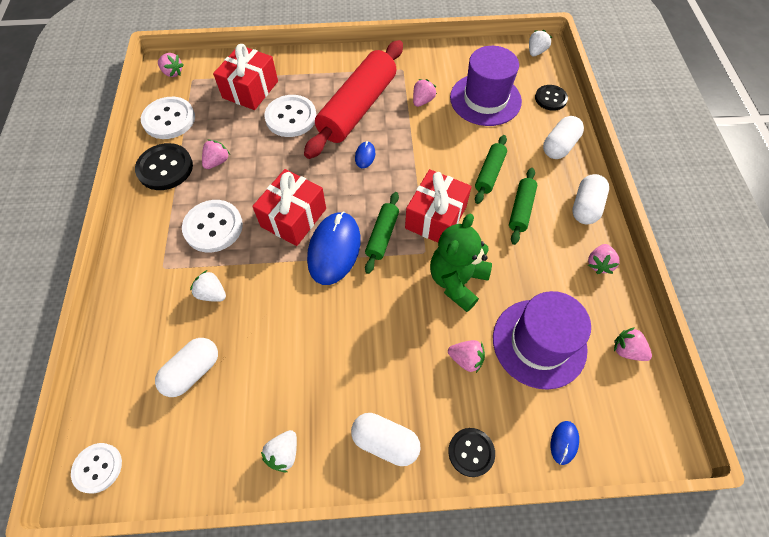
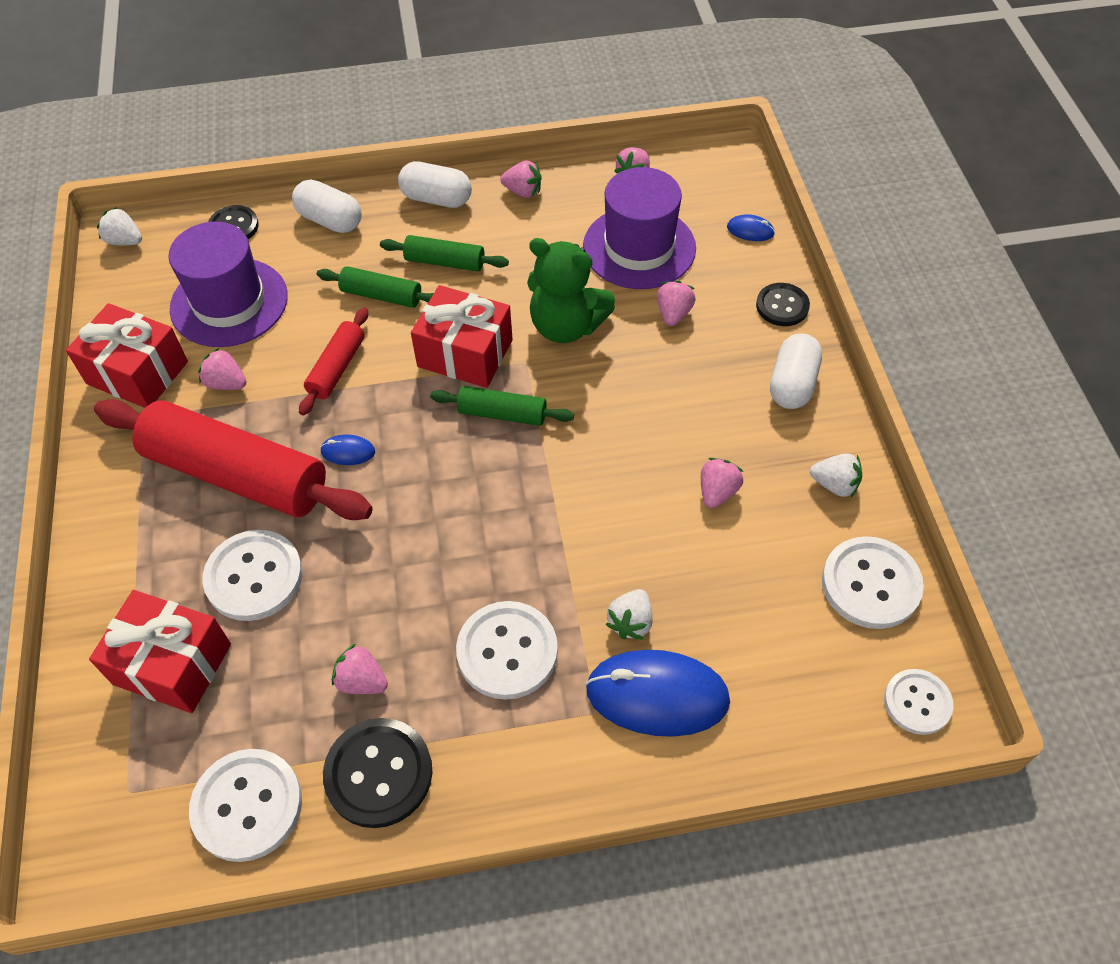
camera: 95 degrees left, 5 degrees down
(172, 73) = (101, 842): pink strawberry -> pink strawberry (717, 492)
(193, 371) = (757, 617): white capsule -> none
(194, 459) = (870, 584): none -> white button
(293, 217) = (478, 534): red gift -> red gift (137, 373)
(334, 249) = (532, 470): blue mouse -> blue mouse (657, 695)
(429, 150) = (337, 368): none -> red rolling pin

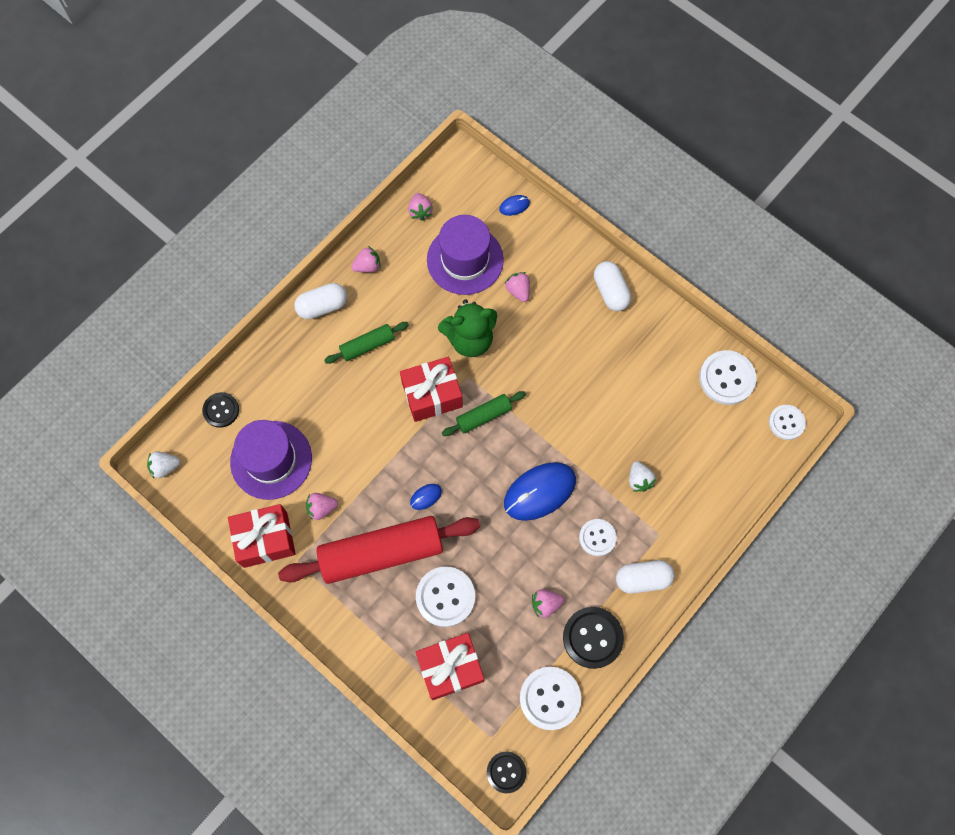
camera: 40 degrees left, 15 degrees up
(330, 220) = (274, 365): white capsule -> white capsule (642, 579)
(337, 368) = (372, 454): red rolling pin -> none
(381, 295) = (353, 392): green rolling pin -> none
(507, 651) = (597, 538): white button -> white button, size x0.64
(657, 695) = (679, 505): blue mouse -> blue mouse (539, 492)
(717, 492) = (623, 381): pink strawberry -> none
(782, 306) = (569, 246): black button -> black button (506, 772)
(834, 485) = (673, 336): white strawberry -> none

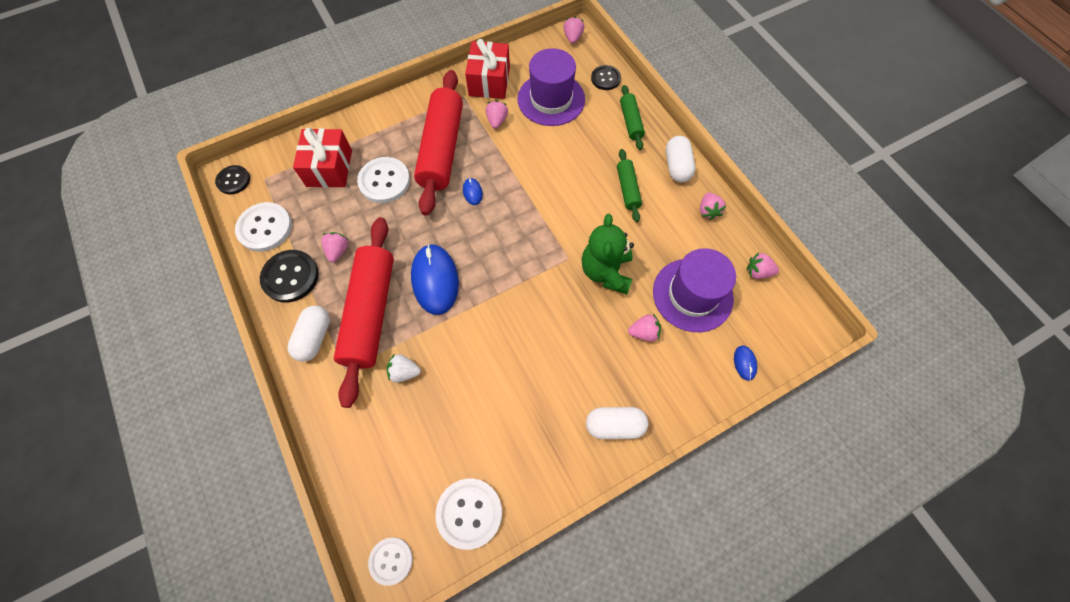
camera: 110 degrees right, 5 degrees down
(165, 467) = (573, 38): white strawberry -> pink strawberry
(432, 395) = (562, 224): red gift -> none
(484, 416) = (525, 258): green rolling pin -> green rolling pin (630, 122)
(597, 538) = (370, 313): white button -> red rolling pin

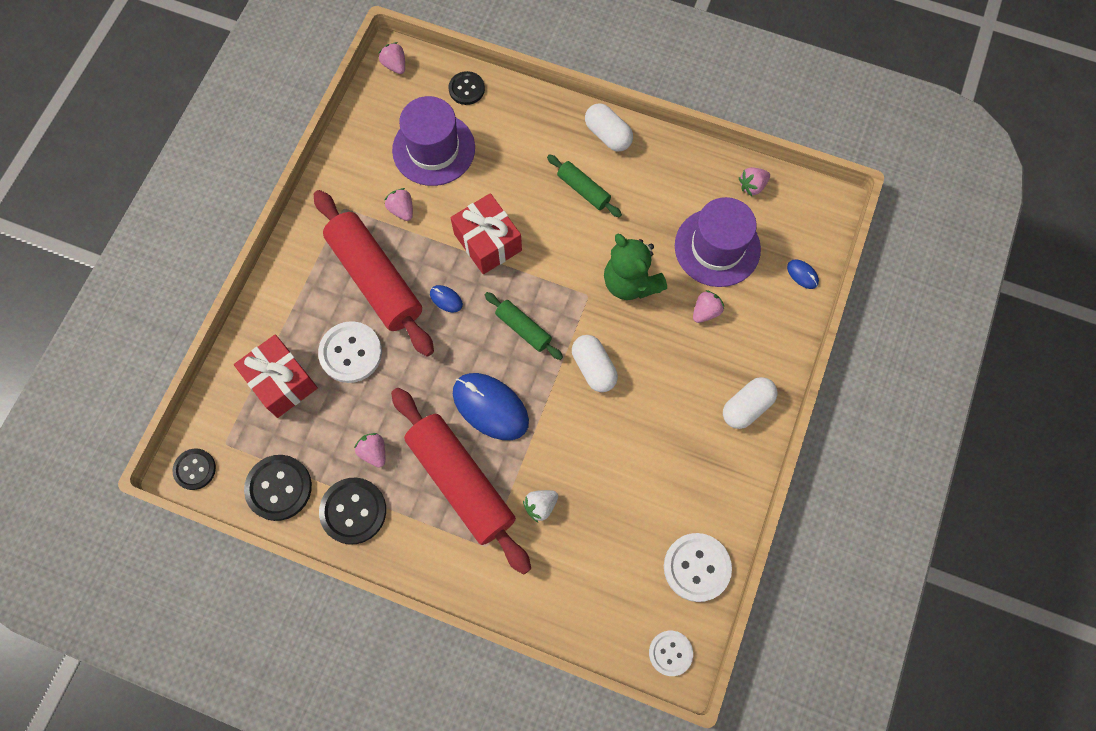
camera: 40 degrees left, 5 degrees up
(265, 228) = (279, 488): white button -> black button
(314, 337) = (432, 544): white capsule -> white capsule (593, 368)
(489, 81) = (355, 173): red gift -> red gift (488, 242)
(630, 122) = (529, 119): green rolling pin -> green rolling pin (523, 329)
(708, 211) = (668, 159): pink strawberry -> none

